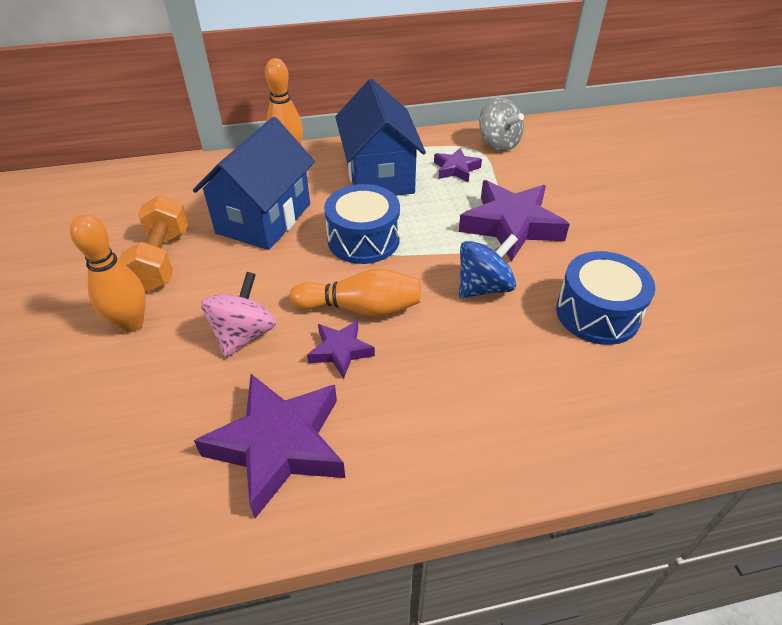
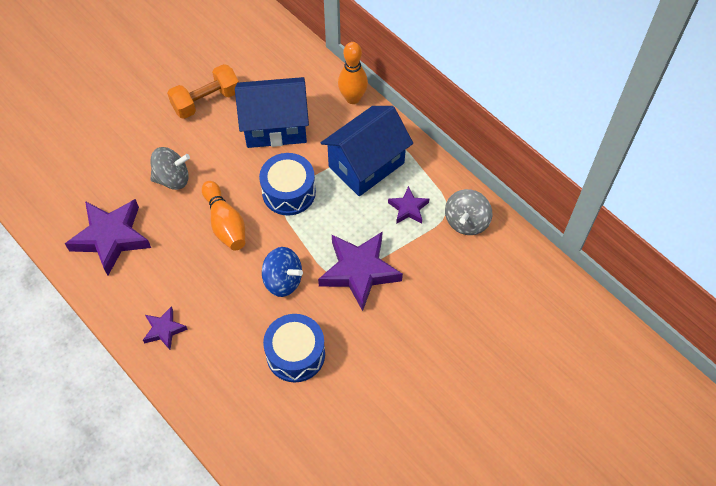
camera: 60 degrees right, 15 degrees up
(131, 323) = (151, 122): orange bowling pin -> none
(244, 334) = (172, 178): pink spinning top -> grey spinning top
(340, 351) = (186, 231): purple star -> purple star (164, 330)

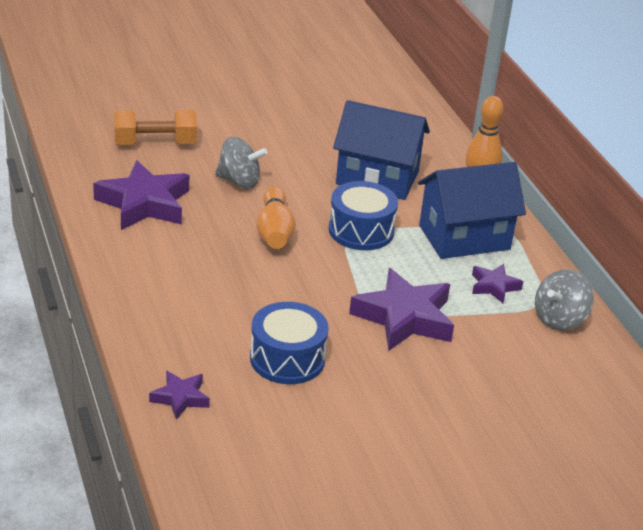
camera: 20 degrees right, 25 degrees down
(164, 330) = (152, 290): purple star -> purple star (180, 398)
(206, 101) = (313, 137): orange dumbbell -> orange dumbbell (155, 143)
(283, 280) = (310, 295): blue spinning top -> none

